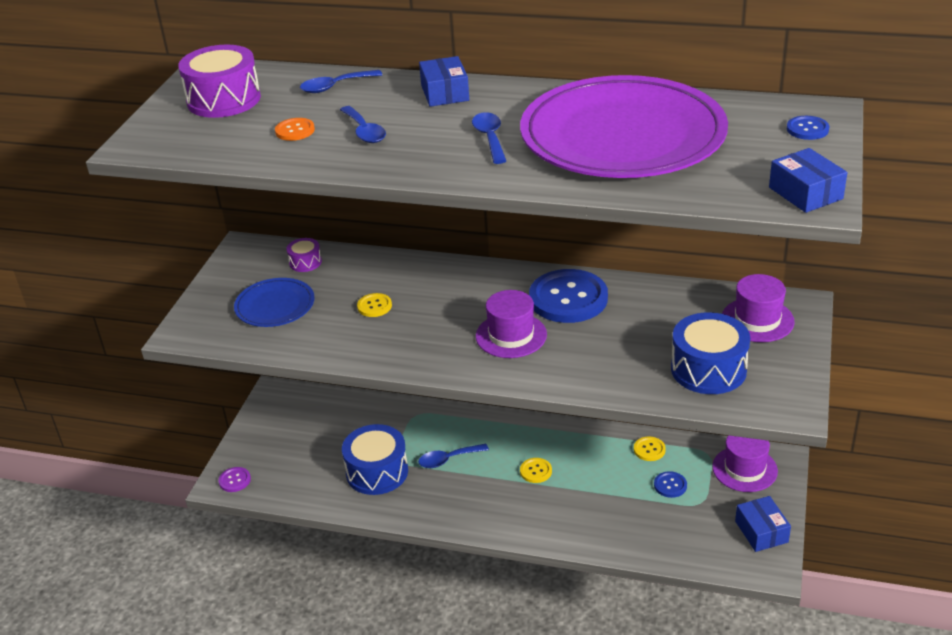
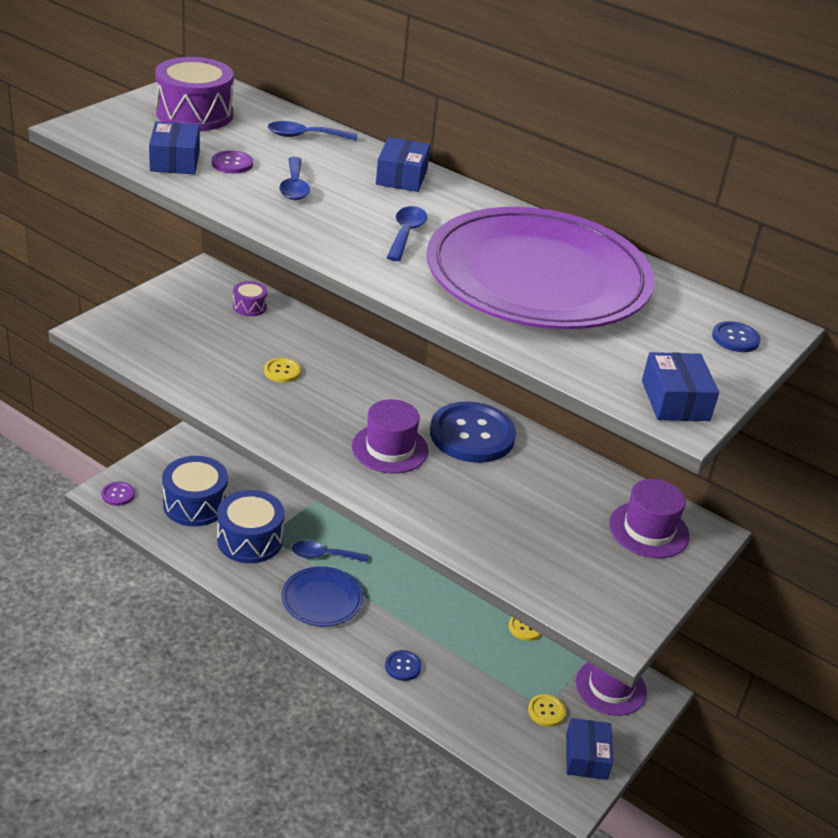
camera: 15 degrees right, 0 degrees up
(244, 145) = (175, 161): none -> blue box
(275, 306) = (192, 336): blue plate -> blue plate (322, 599)
(295, 131) = (232, 163): orange button -> purple button
(536, 471) = (399, 601): yellow button -> yellow button (546, 711)
(670, 485) = (523, 671): blue button -> blue button (403, 666)
(708, 369) = (561, 559): blue drum -> blue drum (195, 504)

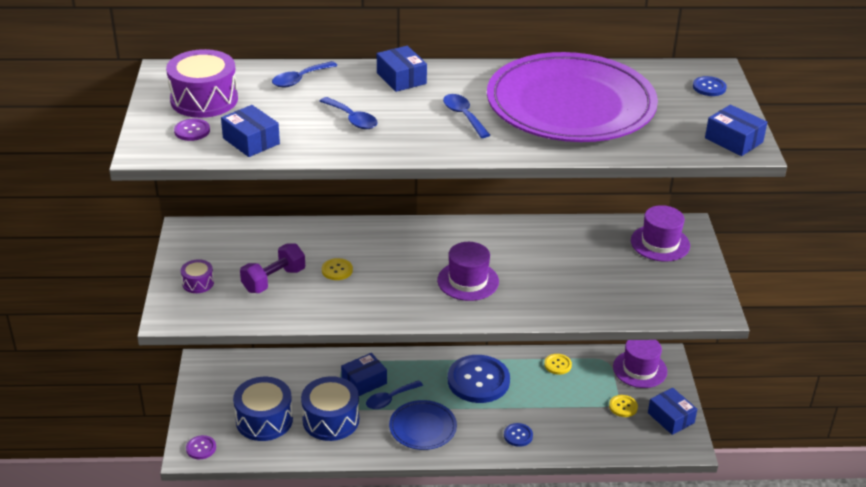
camera: 35 degrees left, 0 degrees up
(216, 349) = (273, 280): none -> purple dumbbell
(232, 163) = (289, 123): purple button -> purple button (192, 131)
(249, 306) = (253, 238): purple drum -> purple drum (198, 283)
(319, 526) = (364, 381): none -> blue box
(472, 435) = (501, 243): blue button -> blue button (478, 380)

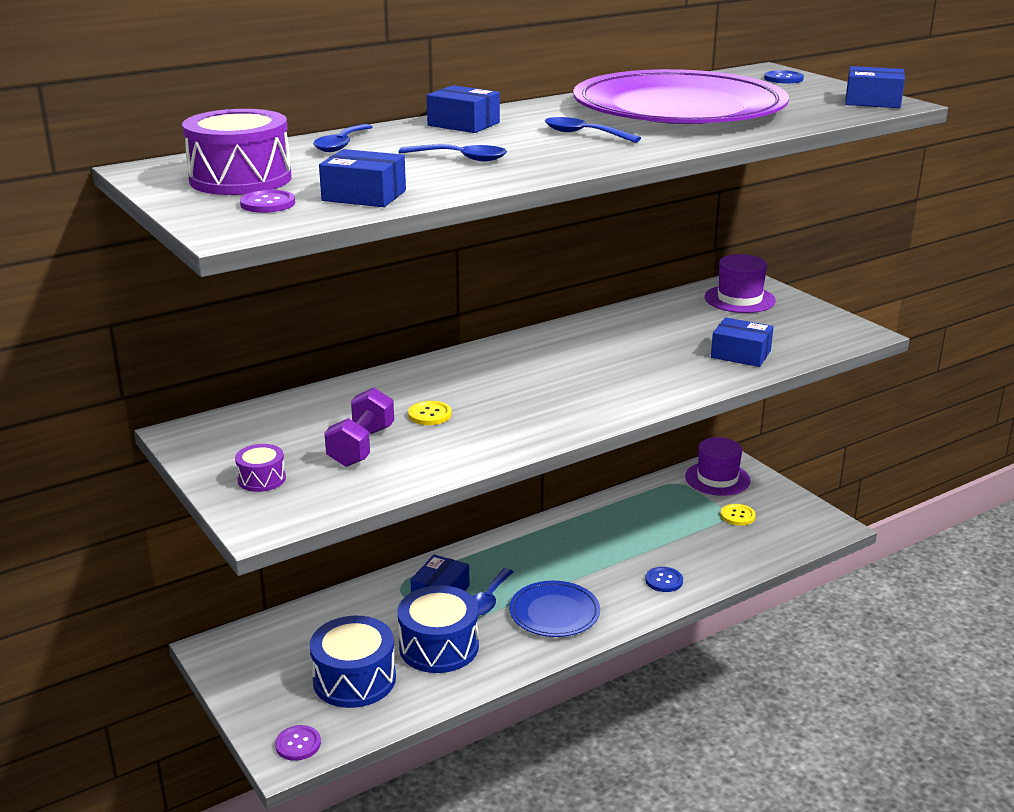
camera: 30 degrees left, 10 degrees down
(468, 281) = (592, 380): purple hat -> none
(478, 380) = (568, 546): blue button -> none
(557, 365) = (635, 503): yellow button -> none
(671, 418) = (791, 509): blue box -> blue box (740, 354)

